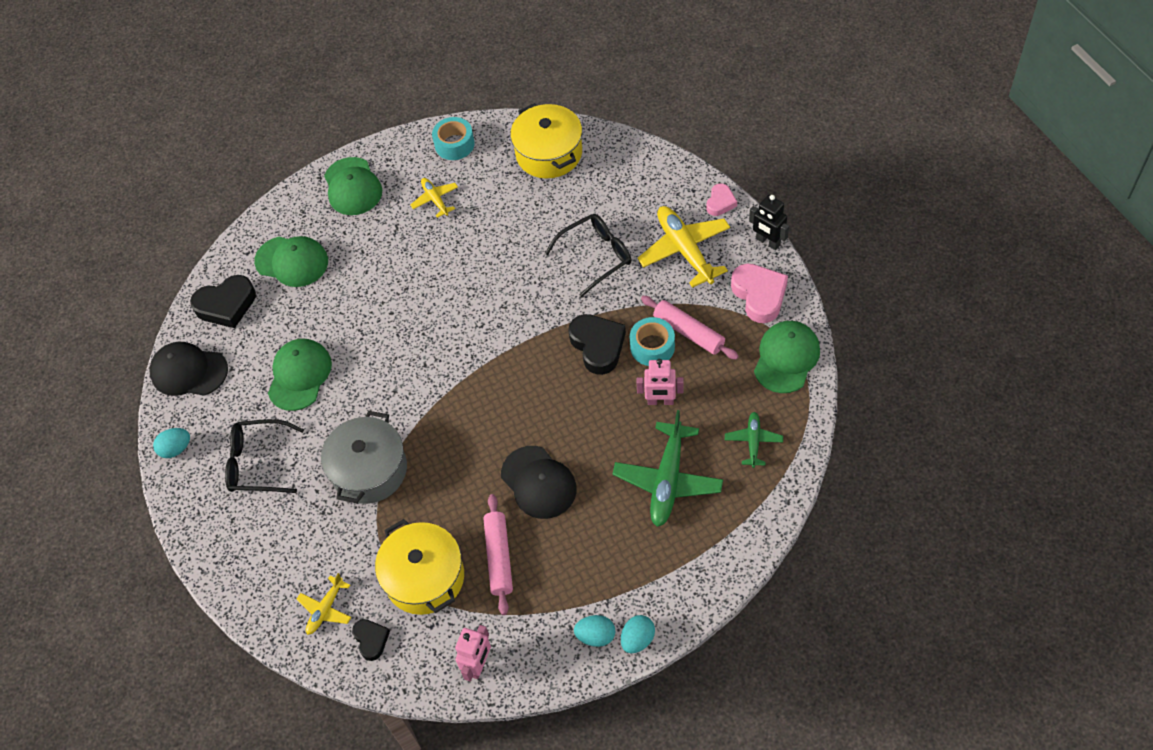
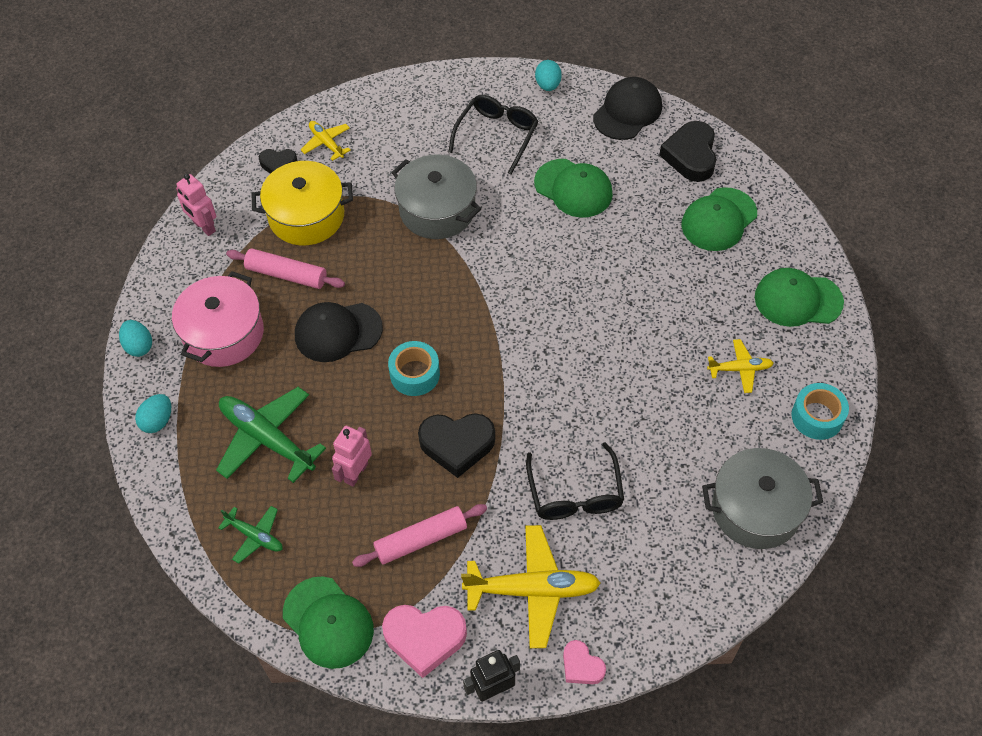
camera: 110 degrees right, 0 degrees up
(549, 153) = (755, 509): yellow pot -> grey pot
(587, 574) = (223, 333): none -> pink pot
(596, 636) = (165, 317): turquoise egg -> turquoise egg (158, 421)
(652, 347) = (424, 495): turquoise tape -> turquoise tape (415, 374)

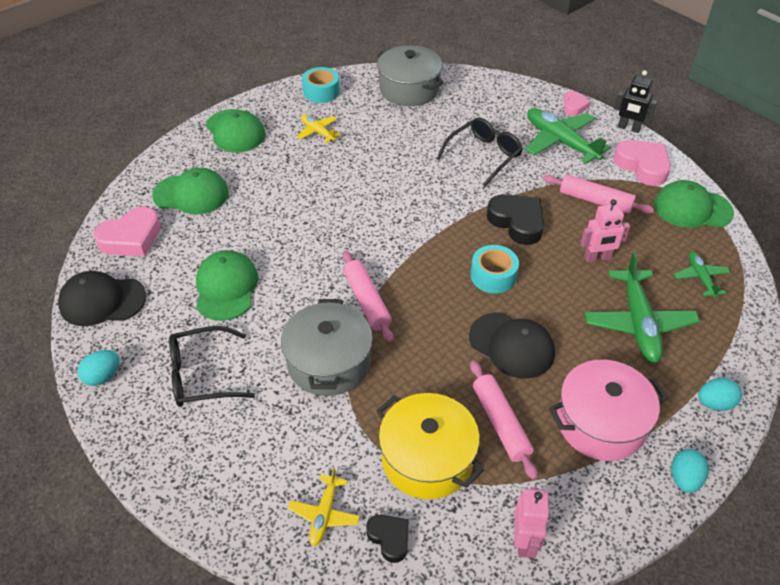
camera: 130 degrees left, 10 degrees down
(328, 622) = (692, 208): green cap -> green cap turned 90 degrees counterclockwise
(473, 268) = (366, 301): none -> pink rolling pin
(533, 590) = (560, 142): yellow plane -> green plane
(691, 156) = (131, 238): black heart -> pink heart

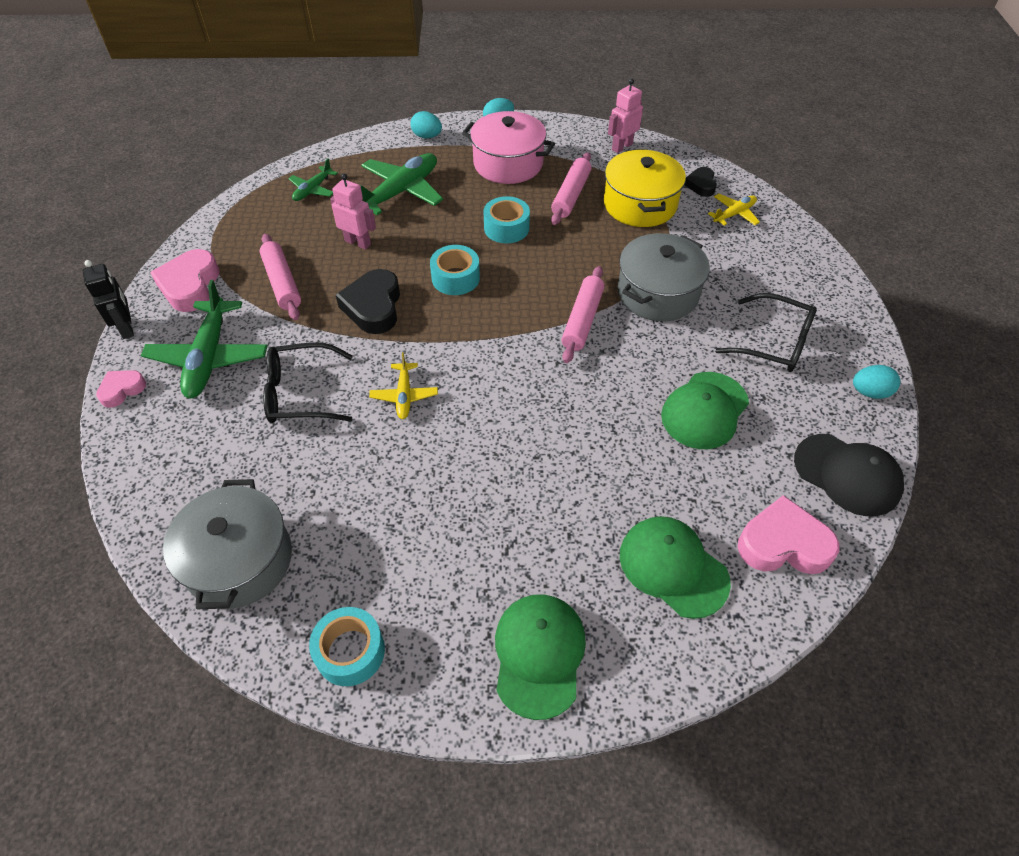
camera: 140 degrees left, 5 degrees up
(318, 132) = (433, 566): yellow plane -> yellow plane (404, 395)
(511, 345) = (506, 228): black cap -> turquoise tape
(692, 208) = (225, 230): green cap -> none

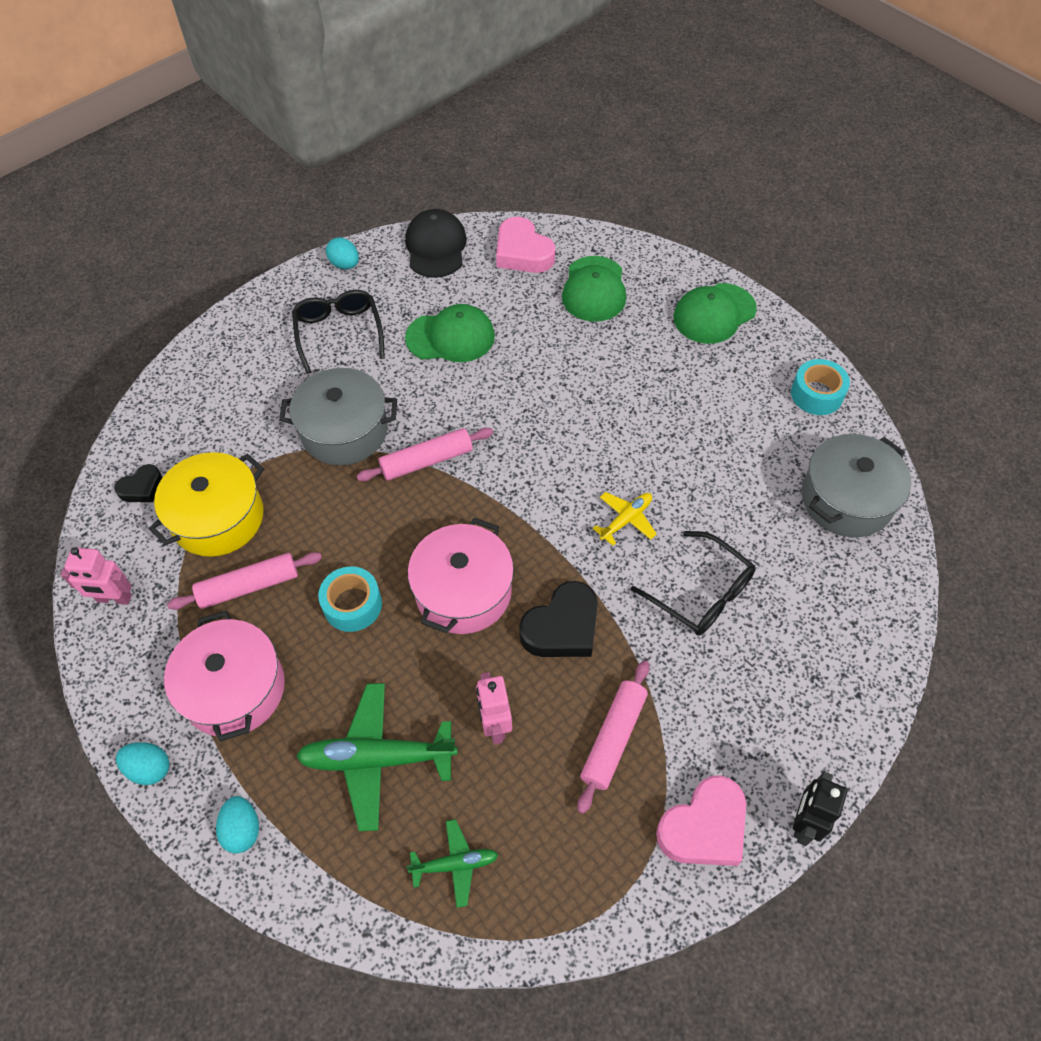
camera: 130 degrees left, 5 degrees up
(122, 390) = (851, 738): pink heart -> none
(209, 357) = (749, 704): green plane -> none
(455, 278) = (463, 591): turquoise tape -> pink pot
(734, 214) = (175, 437): yellow plane -> none

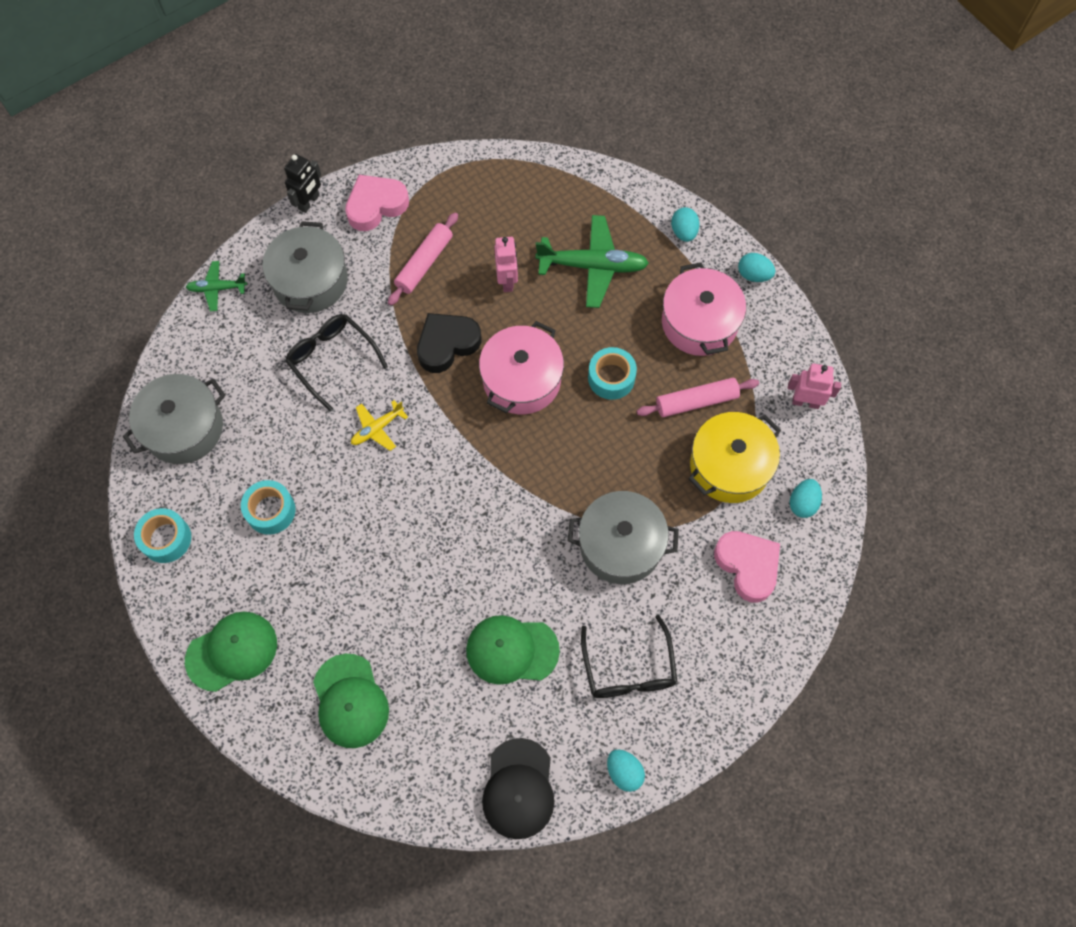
camera: 175 degrees left, 10 degrees up
(142, 488) = (802, 503): black heart -> turquoise egg
(427, 460) = (544, 504): pink rolling pin -> none
(455, 864) = (542, 200): green plane -> green plane (217, 288)
(522, 252) = (420, 768): pink heart -> pink heart (747, 566)
(594, 289) = (350, 701): green cap -> green cap turned 150 degrees clockwise
(719, 428) = (270, 511): none -> turquoise tape
(762, 696) = (310, 281): none -> grey pot

